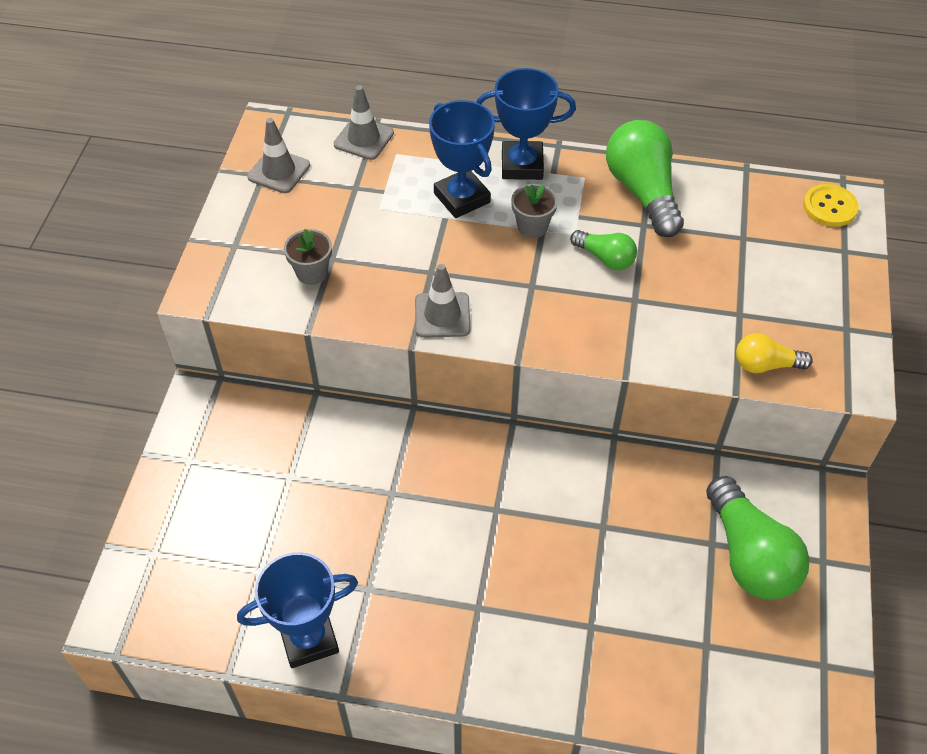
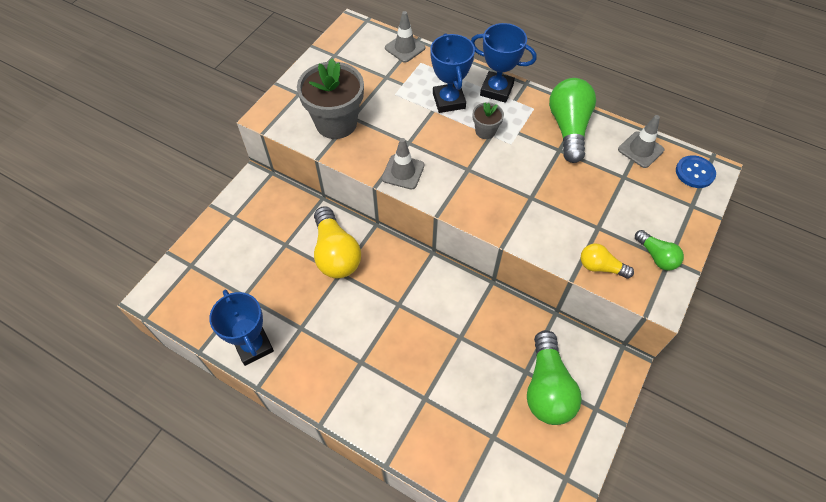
camera: 20 degrees right, 5 degrees up
(279, 171) = (345, 55): grey traffic cone -> grey traffic cone (640, 150)
(308, 638) = (253, 346): blue trophy -> blue trophy turned 60 degrees clockwise
(312, 273) = (336, 123): grey flower pot -> grey flower pot, size x2.07
(372, 466) = (335, 253): none -> yellow light bulb
(605, 258) = (523, 165): green light bulb -> green light bulb (656, 256)
(829, 207) = (694, 172): yellow button -> blue button

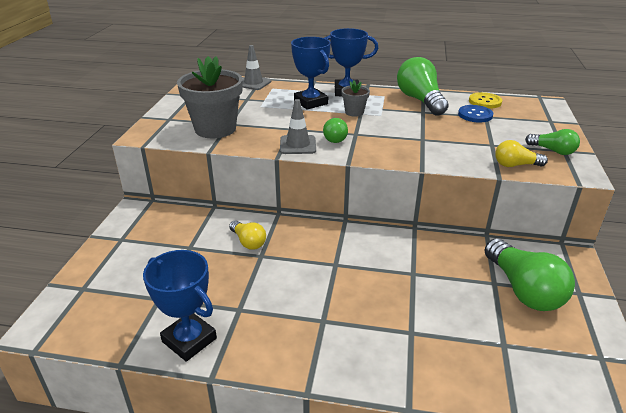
camera: 20 degrees left, 25 degrees down
(335, 253) = (248, 242): yellow light bulb -> yellow light bulb, size x0.54
(444, 170) = (334, 137): none -> green light bulb
(640, 150) = (485, 102): grey traffic cone -> yellow button
(694, 172) = (535, 105): blue button -> blue button (475, 115)

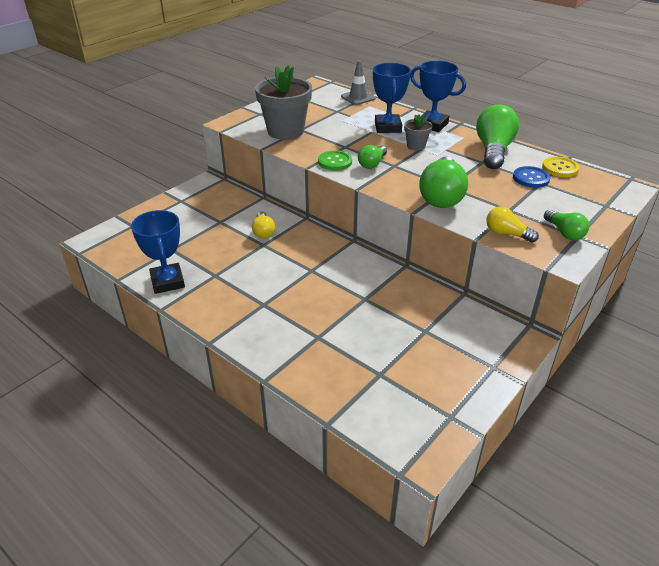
camera: 30 degrees right, 5 degrees up
(298, 145) = (335, 162): grey traffic cone -> green button
(523, 289) = (444, 345): green light bulb -> green light bulb (441, 196)

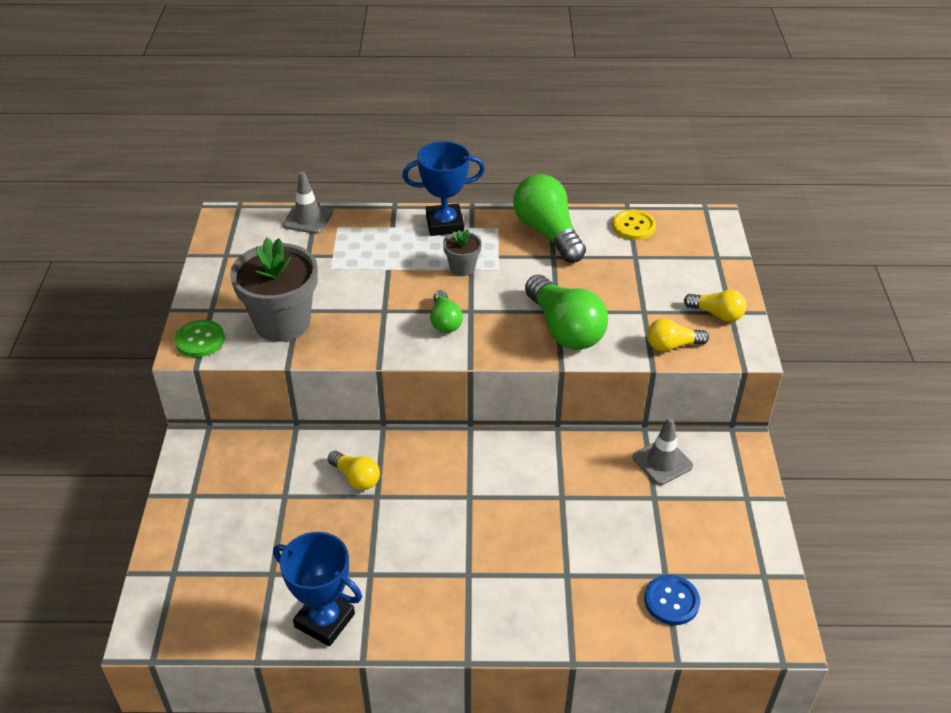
camera: 40 degrees left, 5 degrees up
(335, 162) = (400, 341): green button -> green button (200, 340)
(388, 127) = (399, 253): blue trophy -> none
(454, 316) = (662, 462): none -> grey traffic cone
(531, 178) = (621, 255): blue button -> blue button (671, 601)
(564, 233) = (717, 314): green light bulb -> yellow light bulb

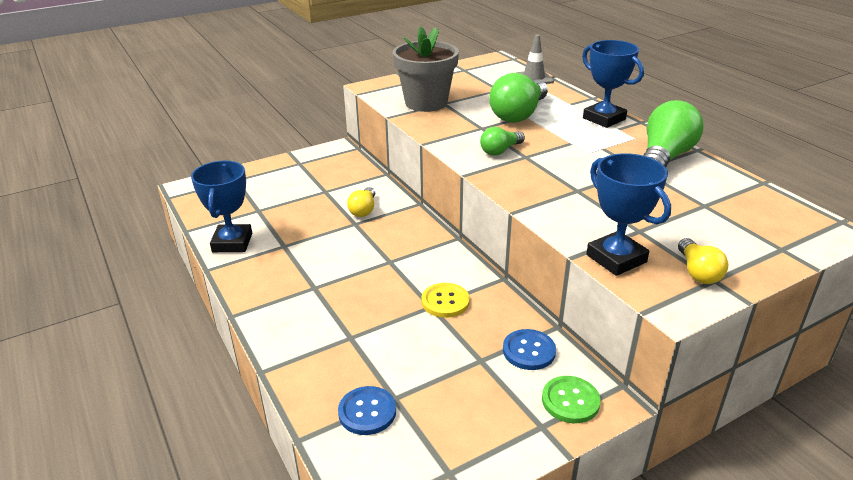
camera: 60 degrees right, 10 degrees down
(200, 340) = (381, 87): green button -> green button (570, 401)
(462, 268) = (567, 139): grey flower pot -> none
(564, 329) = (560, 199): green light bulb -> green light bulb (519, 114)
(633, 226) = (743, 192): yellow button -> yellow button (445, 301)
(662, 462) = (529, 351): grey traffic cone -> blue button
(672, 345) = (616, 258): yellow light bulb -> blue trophy

